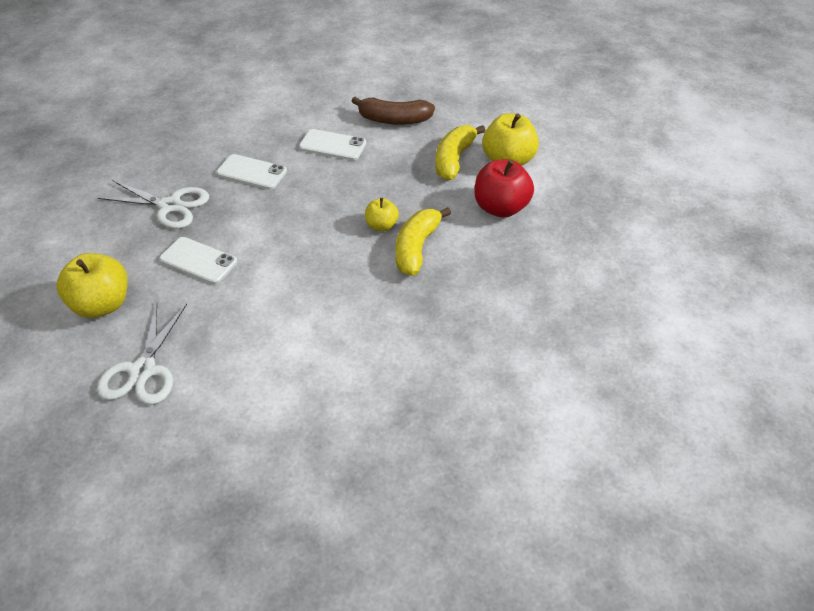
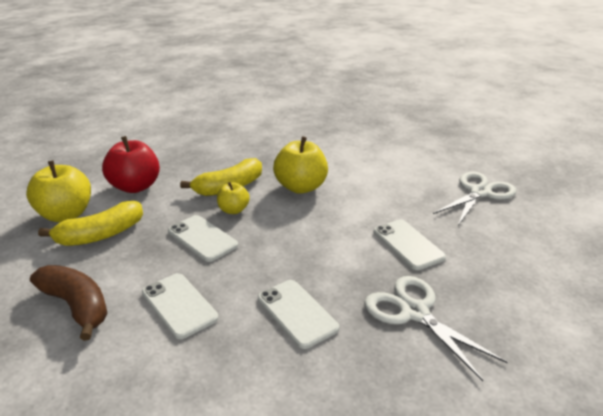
camera: 145 degrees left, 15 degrees down
(102, 305) = (509, 243): yellow apple -> yellow apple (301, 187)
(375, 190) = (202, 238): none -> white phone

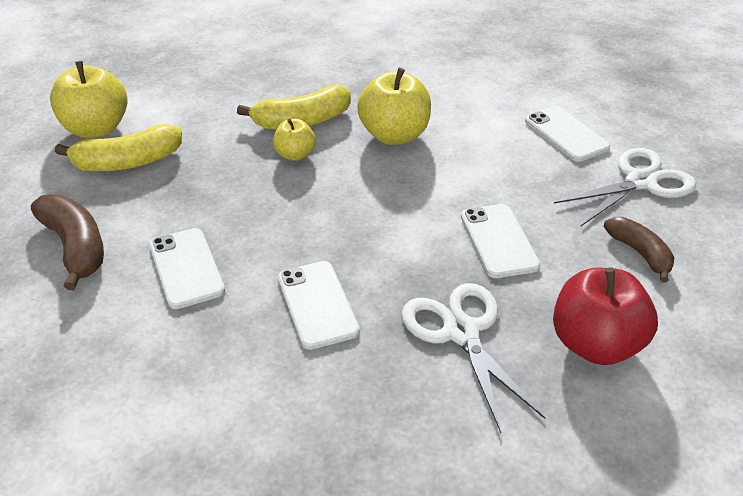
camera: 15 degrees right, 10 degrees up
(135, 187) = (188, 103): red apple -> red apple (595, 344)
(202, 238) = (243, 187): white phone -> white phone (566, 134)
(504, 236) = (639, 253): none -> brown banana

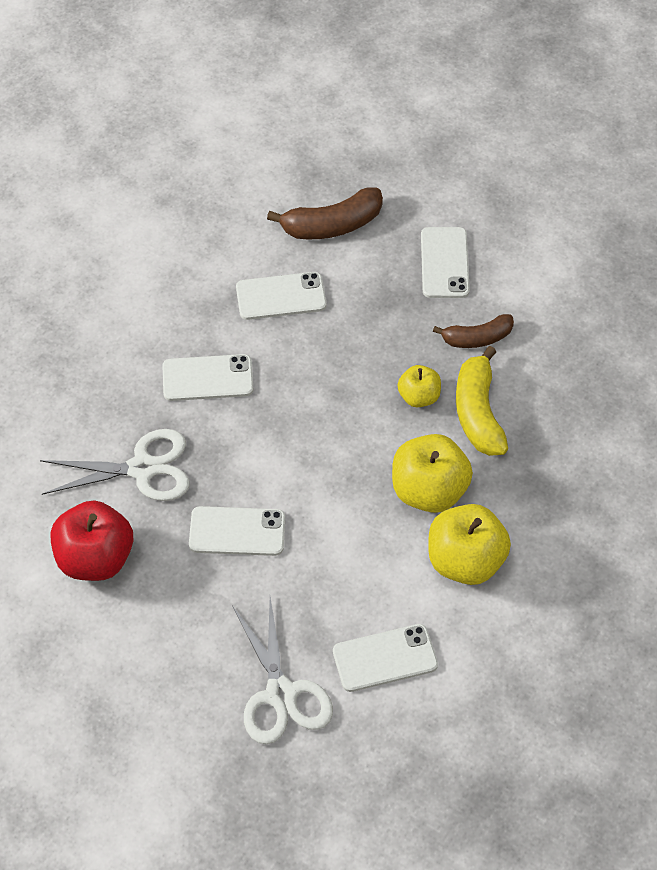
camera: 105 degrees right, 15 degrees up
(96, 129) = (510, 240): yellow apple -> yellow apple (465, 561)
(128, 162) = (444, 263): yellow banana -> white phone
(639, 253) = (182, 642): brown banana -> brown banana (477, 338)

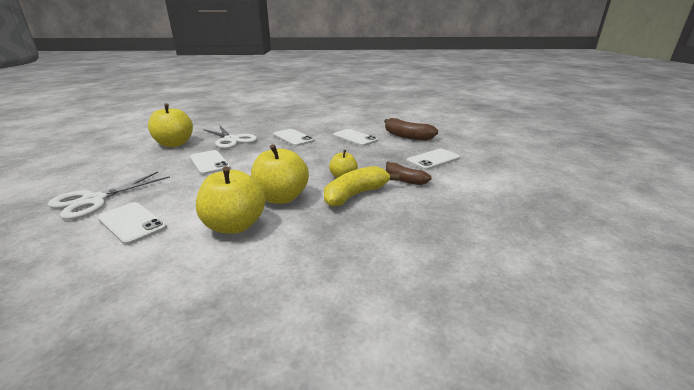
camera: 55 degrees right, 30 degrees down
(95, 558) = (174, 144): red apple -> yellow apple

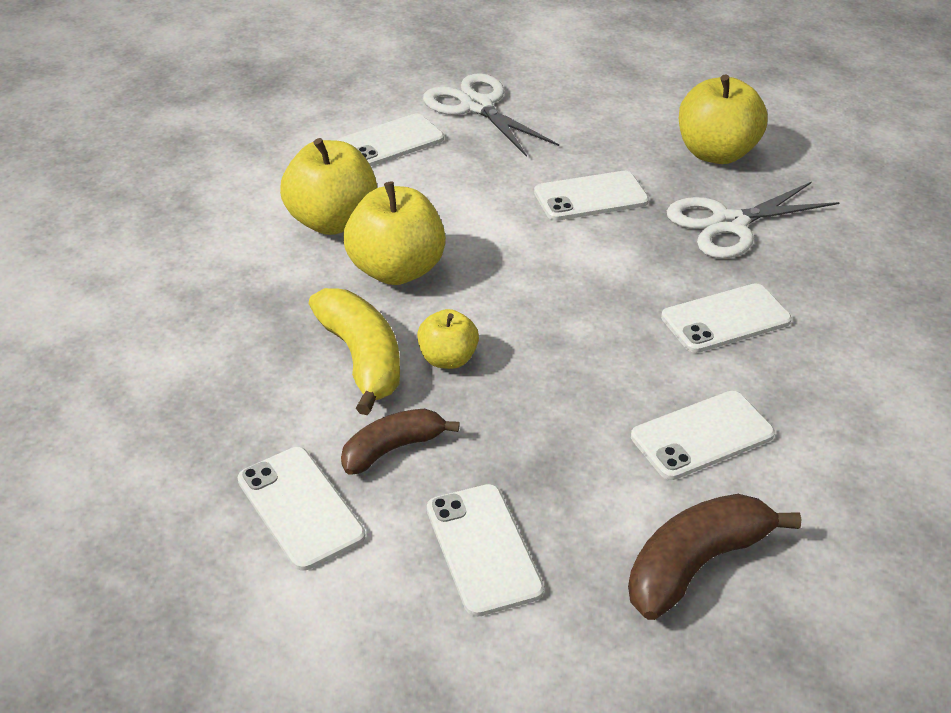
camera: 105 degrees right, 15 degrees up
(453, 191) = (300, 507): none -> white phone

